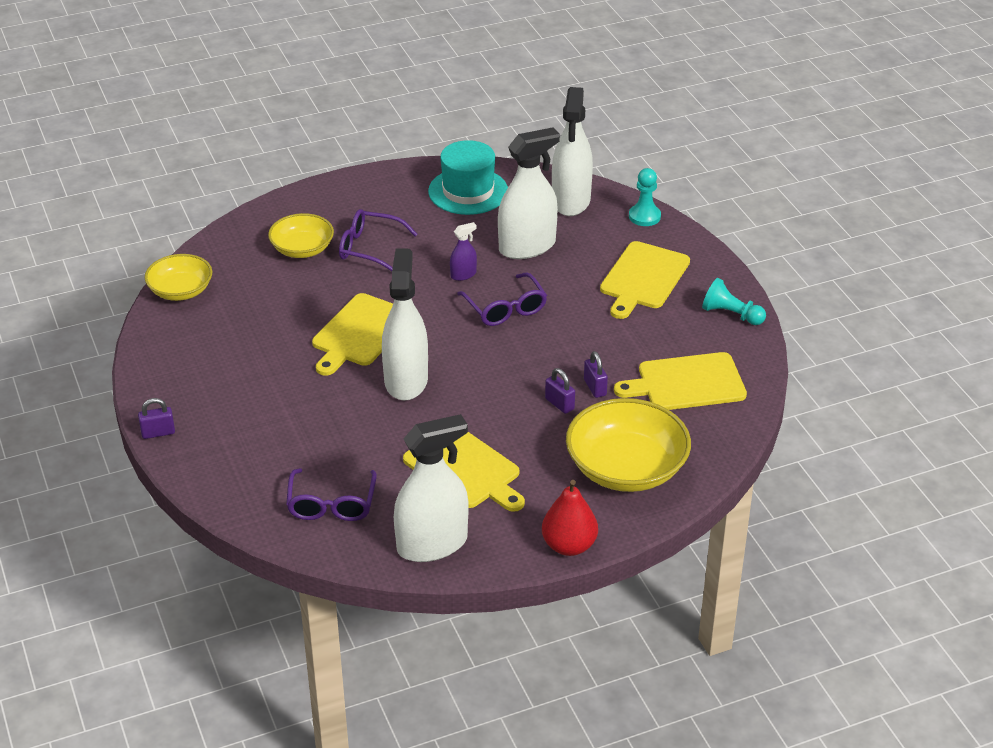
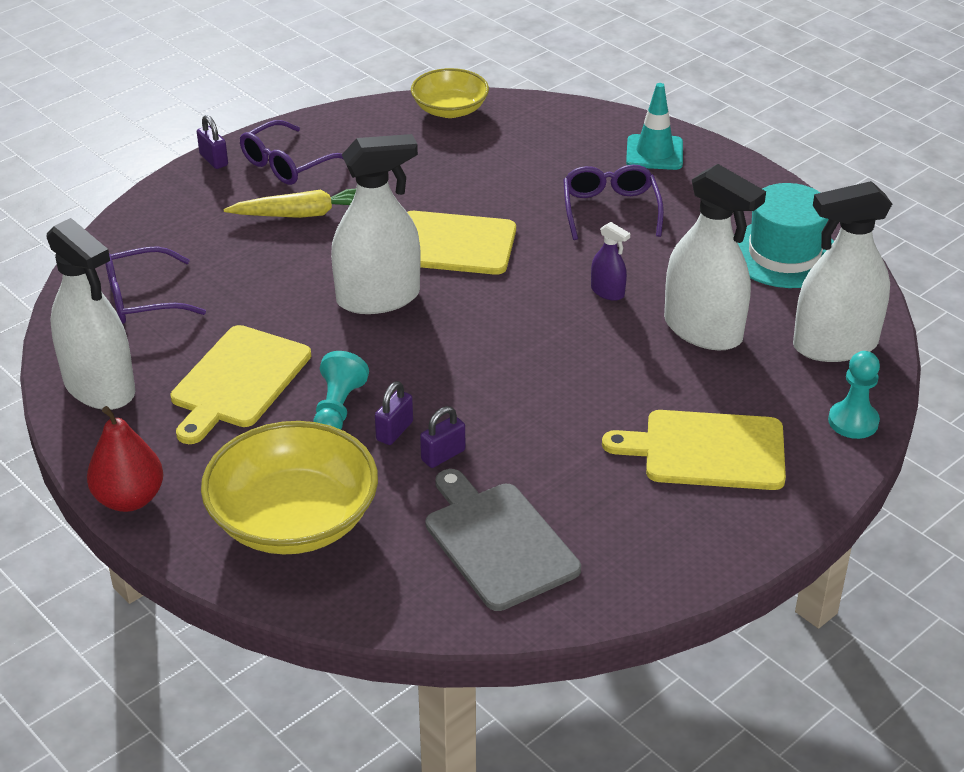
camera: 70 degrees right, 0 degrees up
(273, 398) = (302, 214): none -> yellow carrot
(302, 249) = (575, 164): yellow bowl -> none
(313, 210) = (654, 153): none -> turquoise traffic cone
(505, 308) = (561, 341): purple glasses -> purple glasses (288, 164)
(686, 383) = (498, 542): yellow cutting board -> grey cutting board
(731, 314) = (681, 558): turquoise pawn -> turquoise pawn (338, 408)

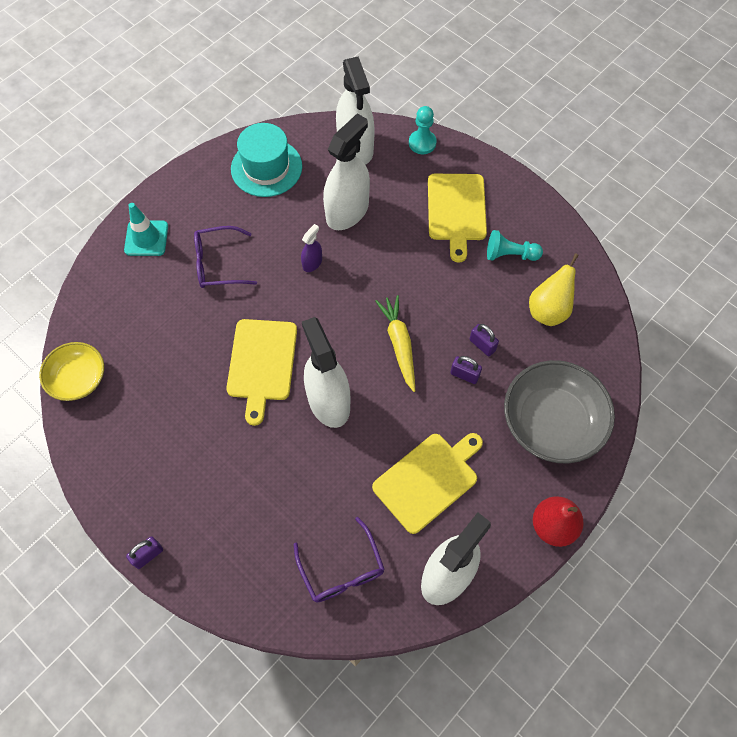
camera: 95 degrees left, 25 degrees up
(238, 381) = (428, 480): yellow cutting board -> yellow cutting board turned 60 degrees counterclockwise
(288, 164) = (155, 492): purple glasses -> none
(293, 519) = (552, 422): yellow bowl -> grey bowl
(302, 214) = (227, 469): yellow carrot -> yellow carrot (399, 344)
(338, 408) = (448, 411): turquoise pawn -> turquoise pawn (510, 254)
(498, 542) = (548, 310): grey cutting board -> yellow pear

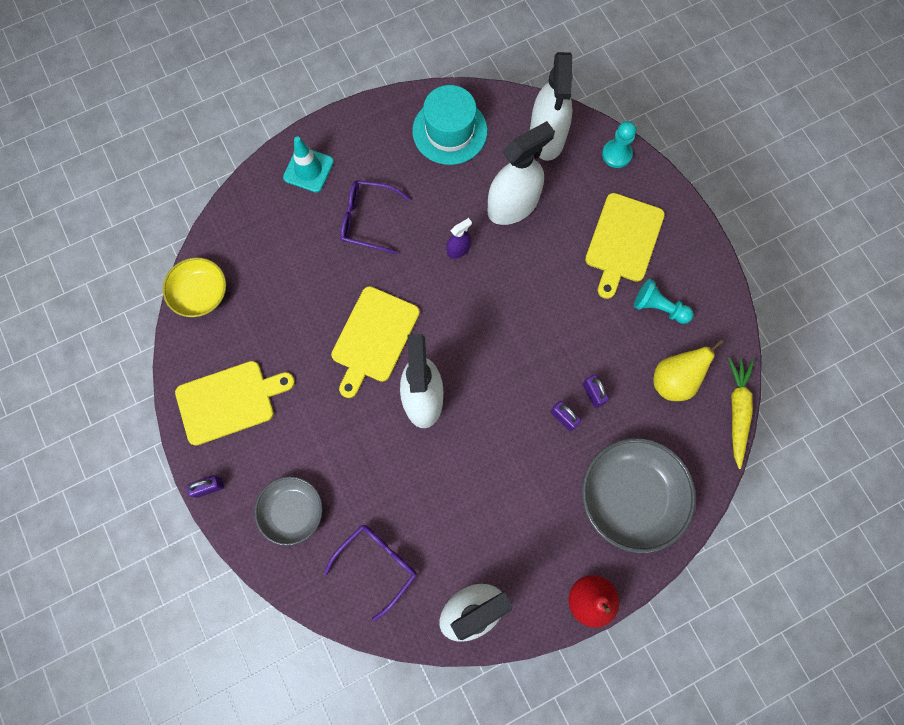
camera: 20 degrees right, 10 degrees up
(240, 548) = (292, 511): none -> grey bowl
(341, 568) = (377, 565): purple glasses -> purple glasses turned 135 degrees counterclockwise
(399, 344) = (512, 364): yellow carrot -> yellow carrot (737, 411)
(428, 480) = (488, 510): yellow cutting board -> yellow cutting board (229, 401)

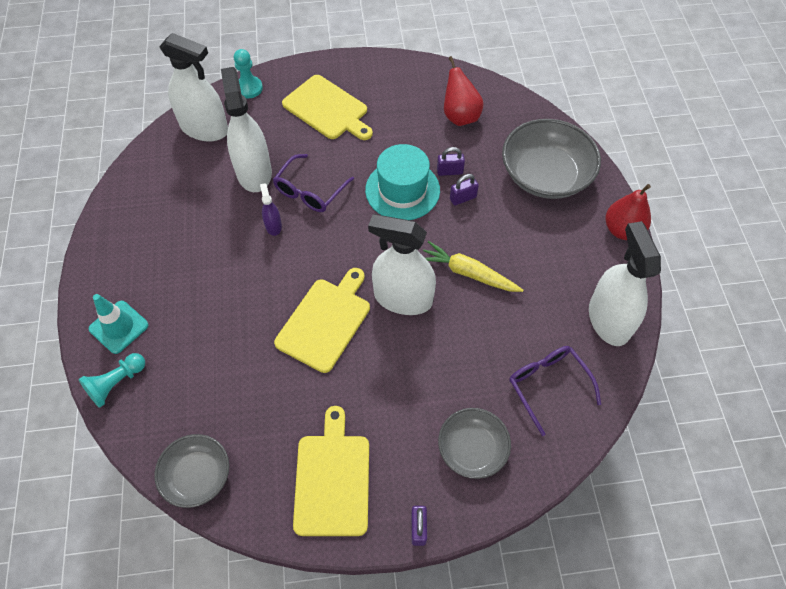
camera: 70 degrees left, 15 degrees down
(200, 293) = (197, 476): yellow bowl -> grey bowl
(368, 220) = (203, 289): purple glasses -> purple glasses (310, 190)
(373, 338) = (325, 321): yellow cutting board -> yellow cutting board turned 105 degrees counterclockwise
(449, 131) = (153, 196): turquoise hat -> turquoise hat (402, 190)
(659, 307) = (395, 105): turquoise pawn -> turquoise pawn (116, 383)
(674, 380) = (460, 116): yellow pear -> red pear
(737, 411) = (500, 87): yellow carrot -> yellow carrot (468, 273)

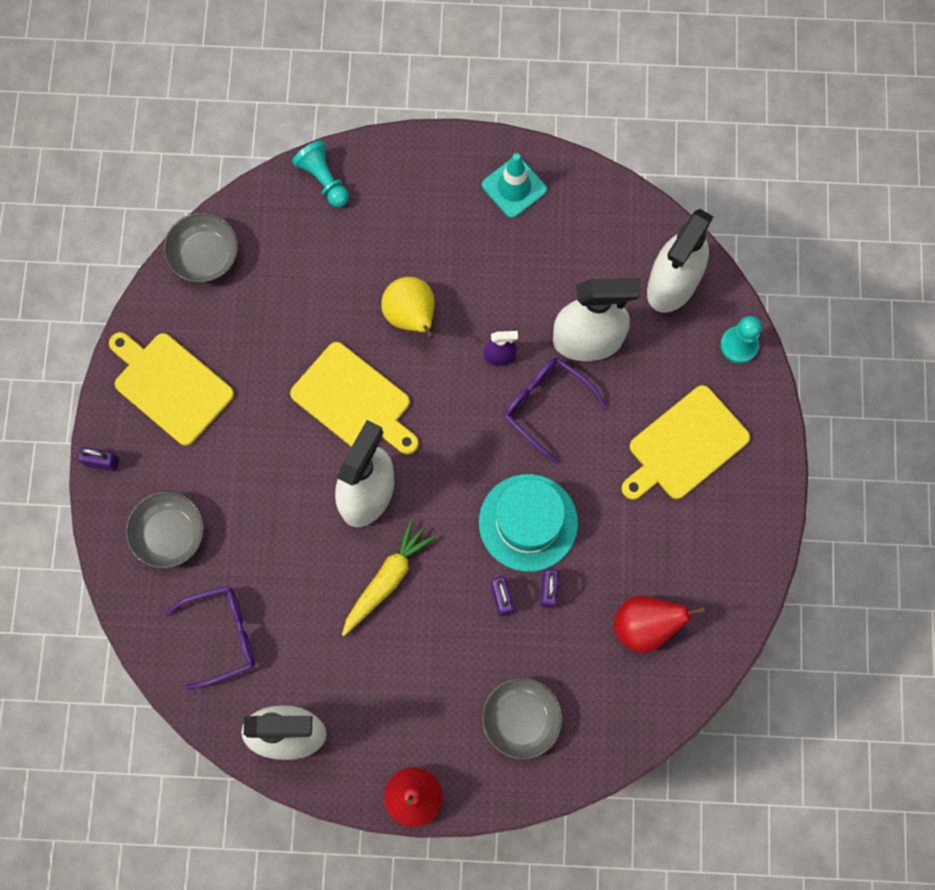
camera: 100 degrees right, 15 degrees up
(119, 327) = (392, 181): turquoise traffic cone -> turquoise traffic cone (514, 187)
(245, 292) = (411, 316): none -> yellow pear
(332, 479) = (170, 386): yellow cutting board -> yellow cutting board turned 150 degrees counterclockwise
(545, 175) = (521, 719): grey bowl -> grey bowl, size x0.61

